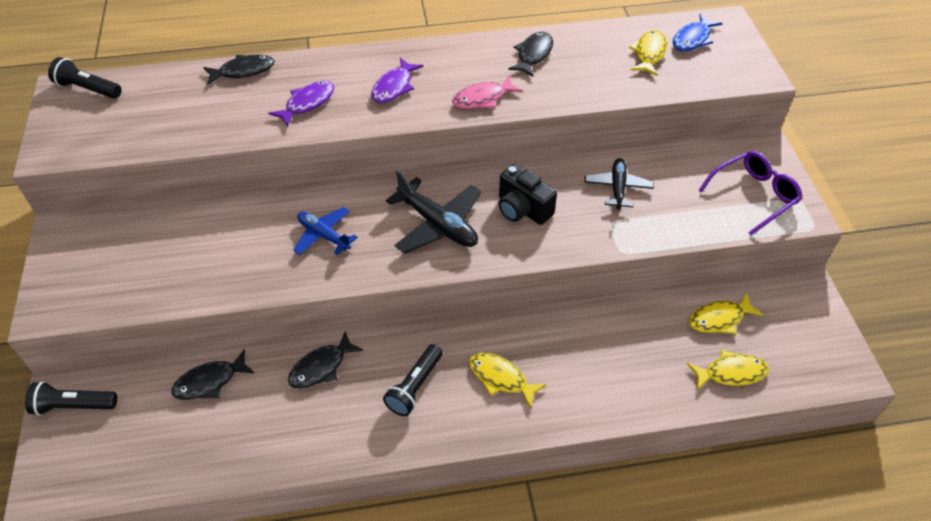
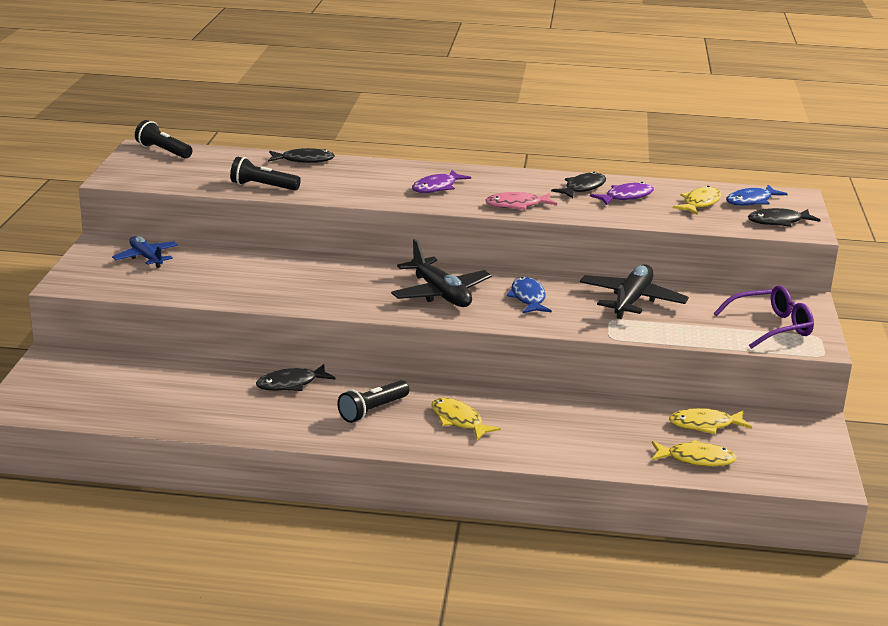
camera: 15 degrees right, 25 degrees down
(74, 405) = (60, 366): black flashlight -> black flashlight (263, 186)
(210, 381) = (185, 374): black fish -> black fish (778, 222)
(307, 103) = (352, 185): purple fish -> purple fish (626, 197)
(324, 235) = (330, 283): blue plane -> blue plane (146, 258)
(522, 209) = (528, 298): black camera -> blue fish
(617, 188) = (631, 301): black plane -> black plane, size x1.55

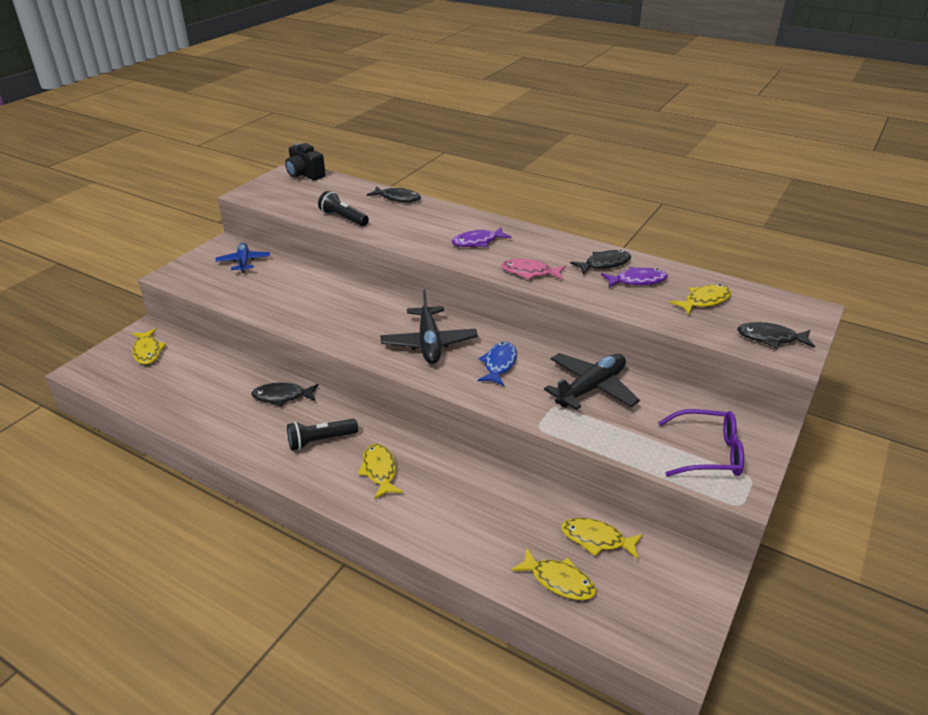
camera: 25 degrees right, 10 degrees up
(79, 375) = (147, 351): none -> yellow fish
(163, 151) = (305, 174): black flashlight -> black camera
(751, 201) = (759, 308): blue fish -> none

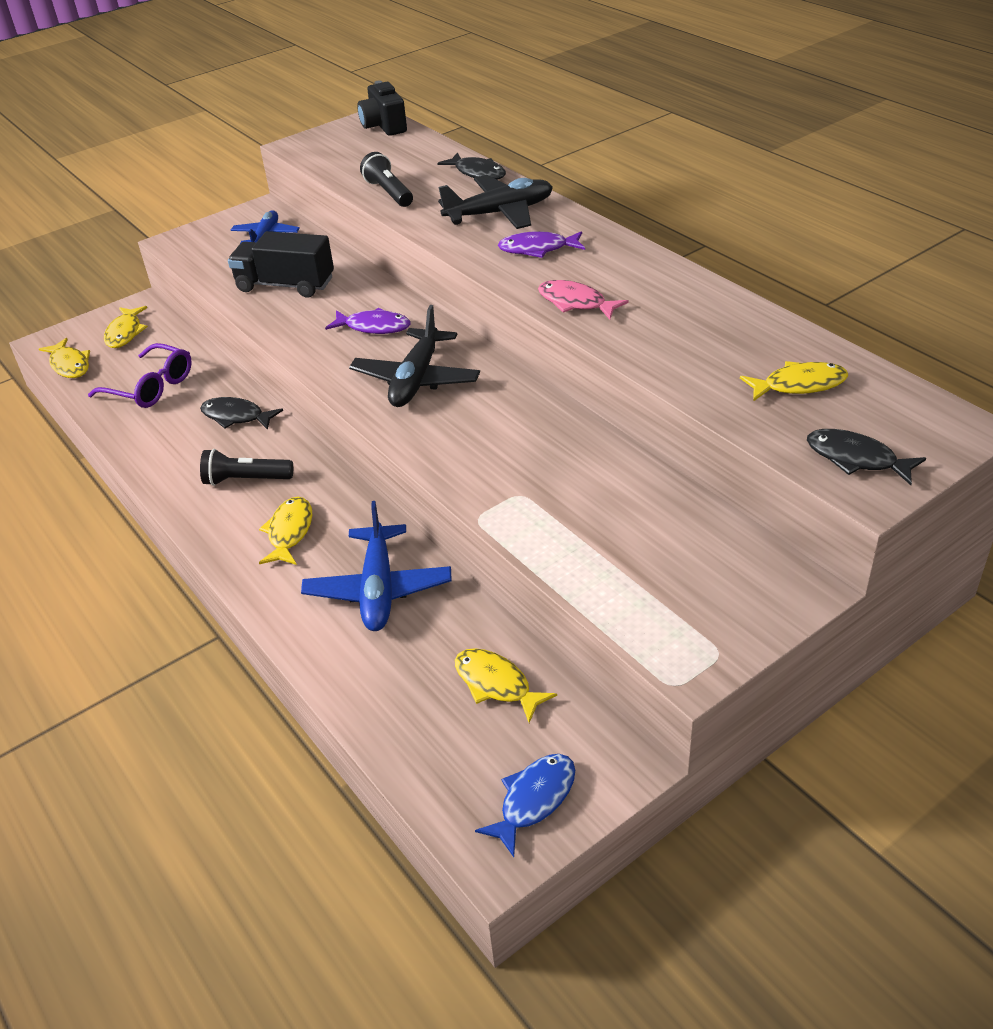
camera: 25 degrees right, 5 degrees up
(284, 294) = (285, 285): none -> black truck
(472, 495) = (378, 589): none -> blue plane
(499, 364) = (486, 424): blue fish -> blue fish (534, 800)
(558, 581) = (413, 721): yellow fish -> yellow fish (69, 365)
(591, 388) = (585, 481): black plane -> black plane (499, 213)
(604, 264) = (692, 307): black fish -> none
(637, 281) = (720, 339): purple fish -> purple fish (374, 327)
(708, 453) = (683, 605): purple glasses -> purple glasses (151, 387)

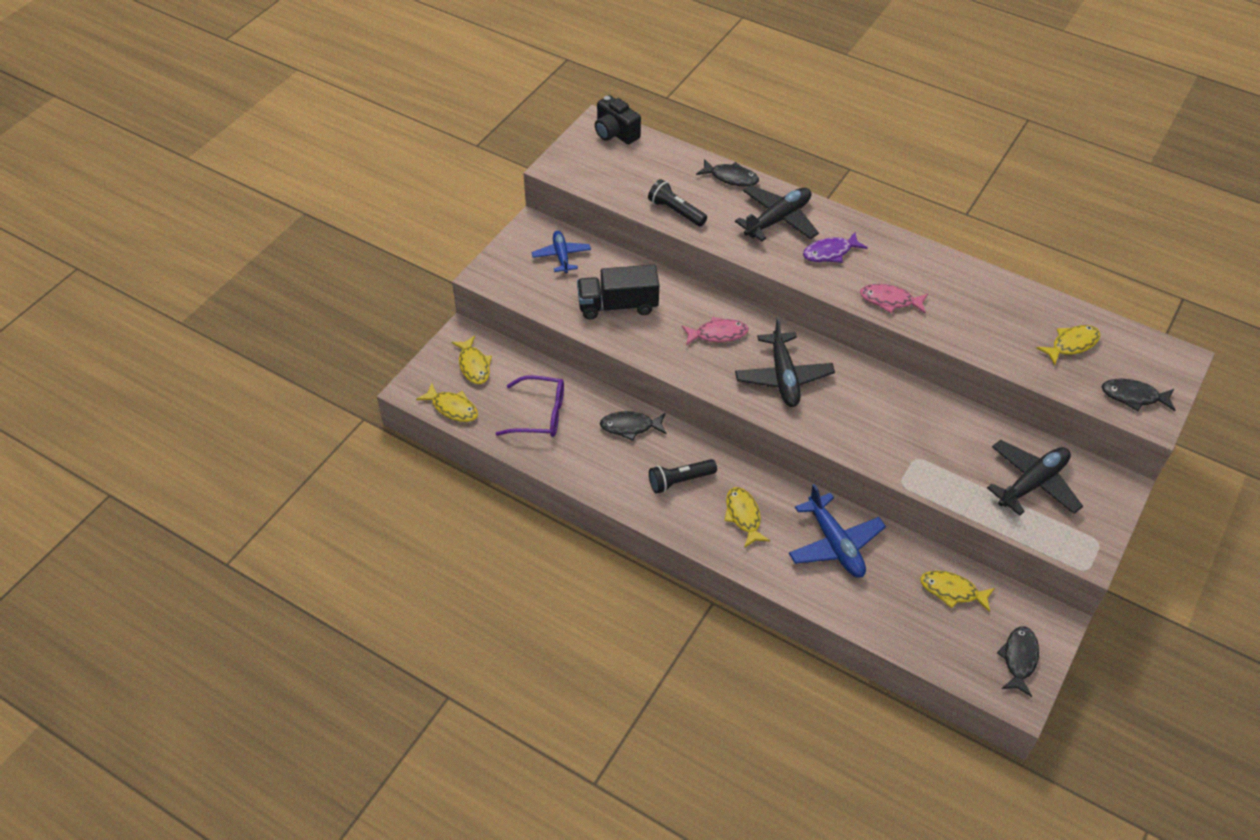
camera: 25 degrees left, 10 degrees up
(374, 327) = (718, 334): purple fish -> pink fish
(534, 800) = (1019, 659): blue fish -> black fish
(665, 557) = (1032, 483): none -> black plane

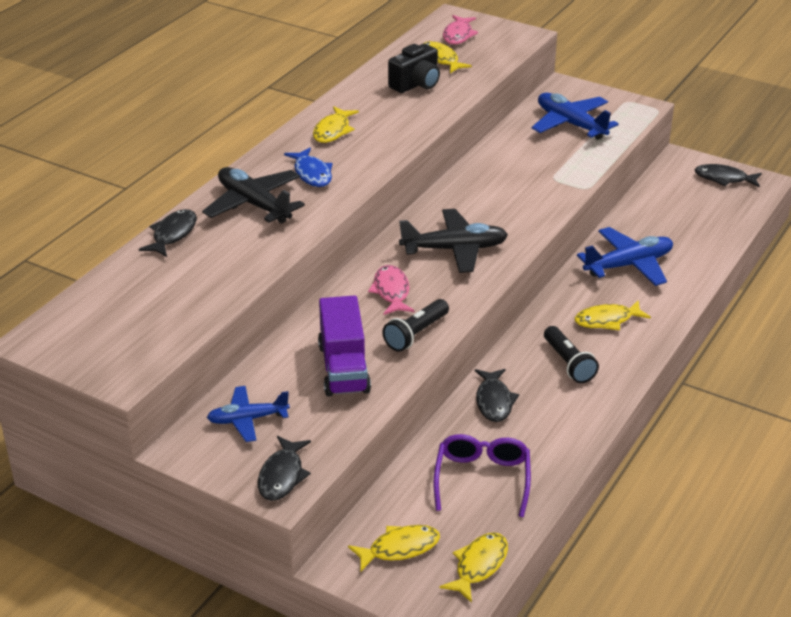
camera: 90 degrees left, 15 degrees down
(615, 133) = (59, 326): black camera -> black camera (416, 84)
(618, 305) = (343, 368): black truck -> purple truck
(676, 211) = (230, 276): black flashlight -> black flashlight (416, 334)
(830, 252) = (312, 174): purple fish -> blue fish
(890, 300) = (386, 143): pink fish -> pink fish (458, 35)
(952, 591) = (664, 205): yellow fish -> yellow fish (333, 131)
(1032, 483) = (571, 124): black plane -> blue plane
(1133, 396) = (500, 39): black fish -> black fish (282, 476)

